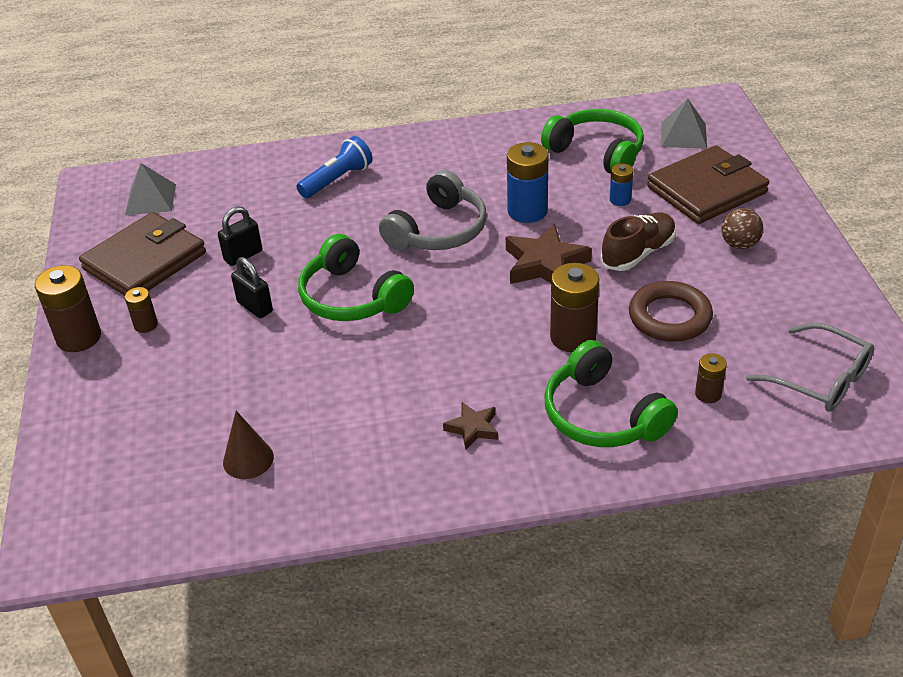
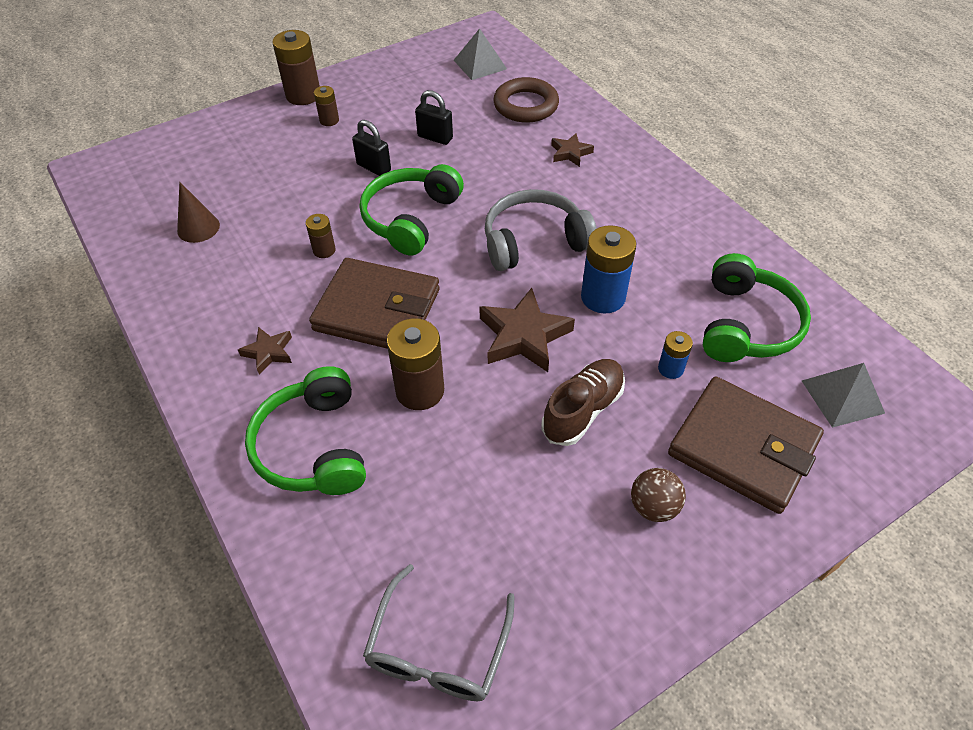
camera: 65 degrees right, 10 degrees up
(145, 261) = (403, 91): brown wallet -> brown wallet (377, 310)
(255, 307) = (374, 167): black padlock -> black padlock turned 75 degrees counterclockwise
(337, 180) = (570, 153): blue flashlight -> brown star
(438, 230) = (534, 242): grey headphones -> grey headphones turned 150 degrees clockwise
(603, 415) = (314, 446): green headphones -> green headphones turned 45 degrees counterclockwise
(638, 253) = (583, 410): brown shoe -> brown shoe turned 75 degrees counterclockwise
(669, 317) = (486, 467): brown ring -> brown ring (526, 105)
(708, 394) = (374, 534): brown battery -> brown battery (324, 250)

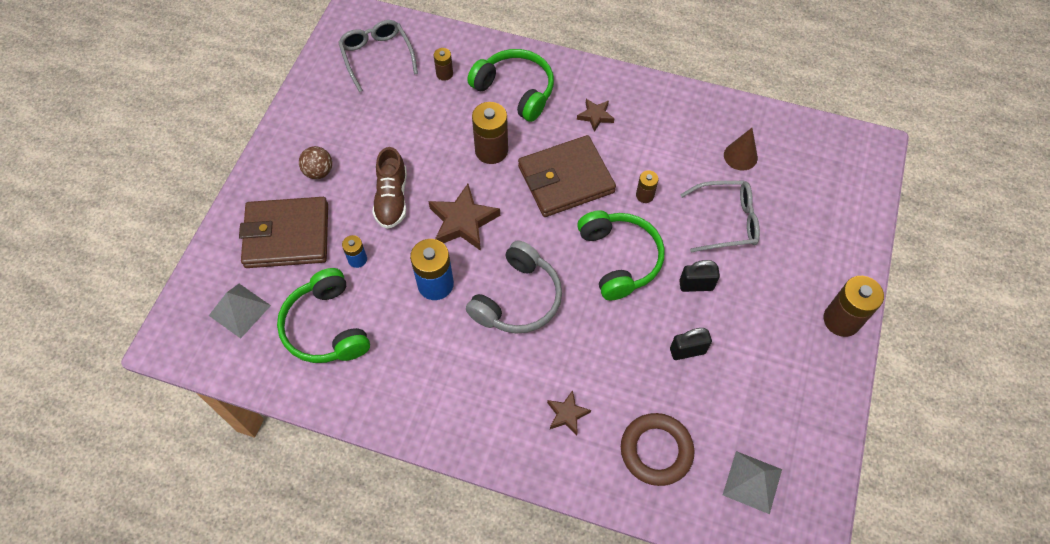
camera: 140 degrees right, 10 degrees up
(287, 191) = (726, 221): none -> grey glasses
(329, 120) = (786, 308): brown battery -> brown battery (444, 74)

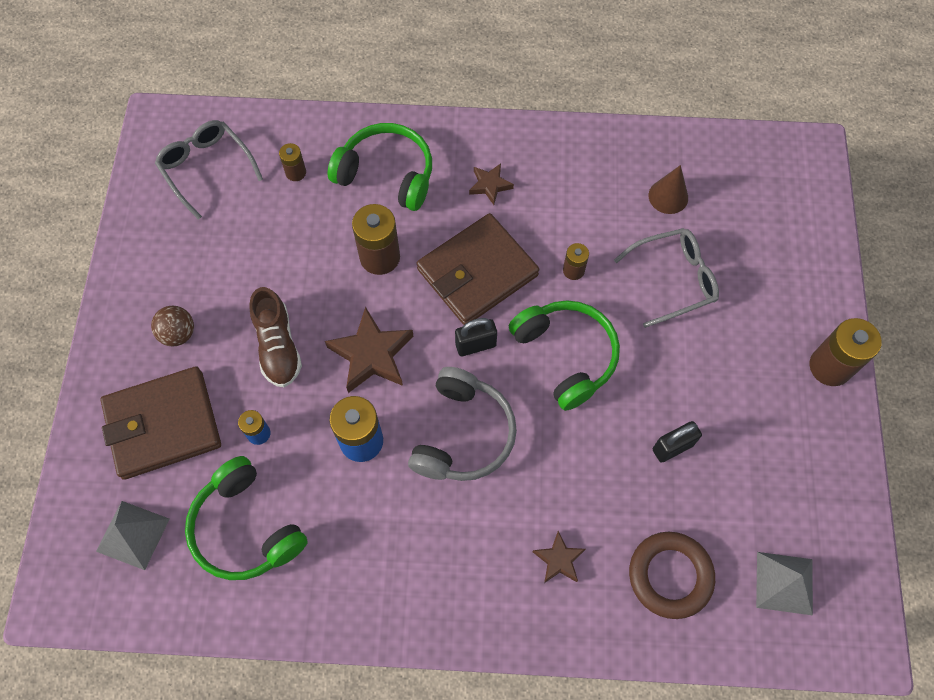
camera: 15 degrees left, 5 degrees up
(696, 285) = (661, 366): black padlock -> black padlock (475, 345)

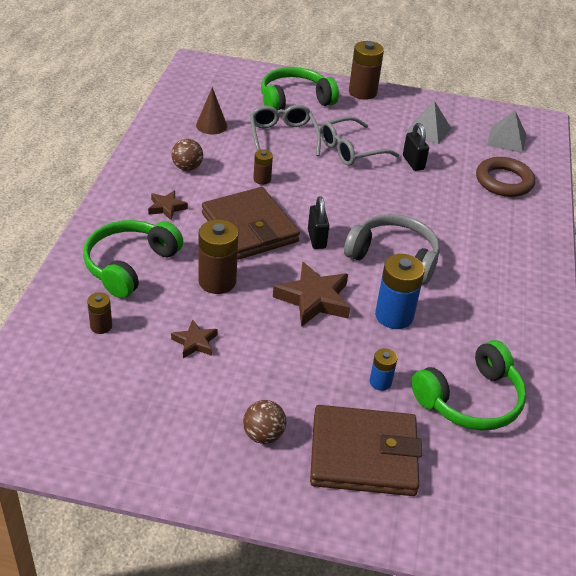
camera: 85 degrees left, 25 degrees down
(133, 535) = (477, 487): grey pyramid -> grey pyramid (428, 130)
(163, 425) = (363, 455): brown wallet -> brown wallet turned 75 degrees counterclockwise
(206, 168) = (65, 396): grey glasses -> grey glasses (350, 150)
(278, 346) = (293, 359): brown shoe -> none
(559, 560) = (494, 226): brown star -> brown star (195, 342)
(565, 356) = (334, 196): green headphones -> green headphones (294, 100)
(571, 189) = (187, 167): none -> brown ball

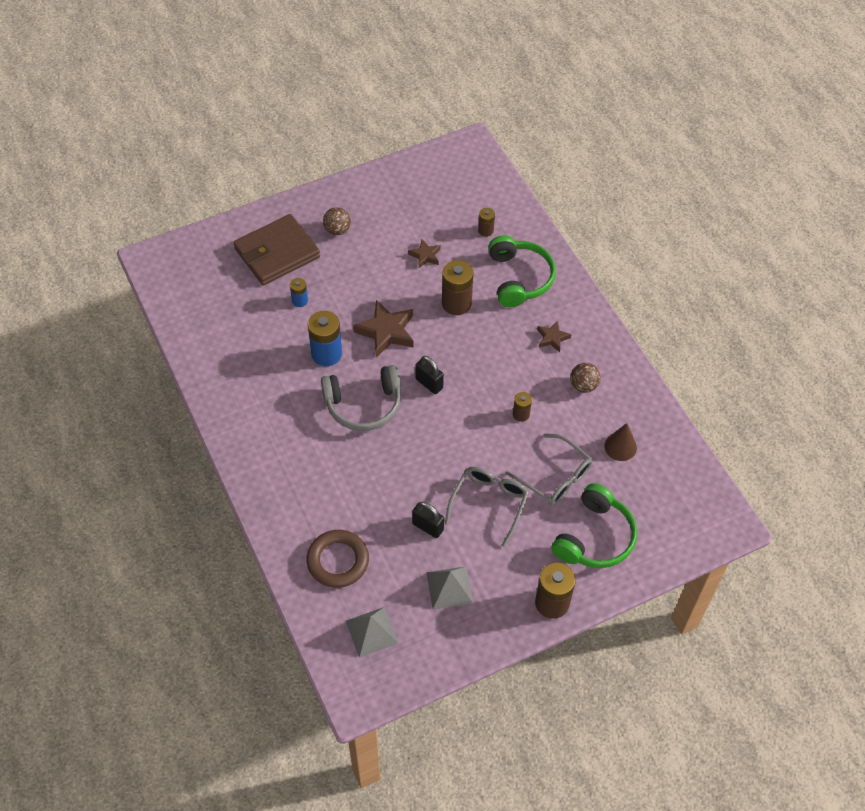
camera: 145 degrees right, 15 degrees up
(249, 228) = (481, 361): brown wallet -> none
(470, 399) = (239, 324): green headphones -> none

